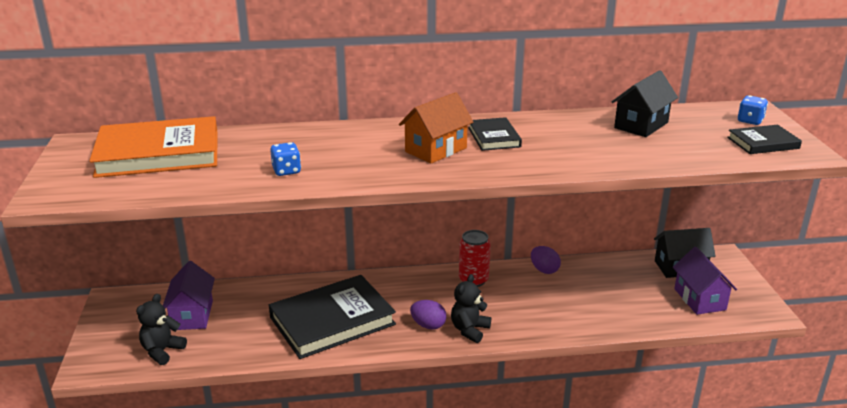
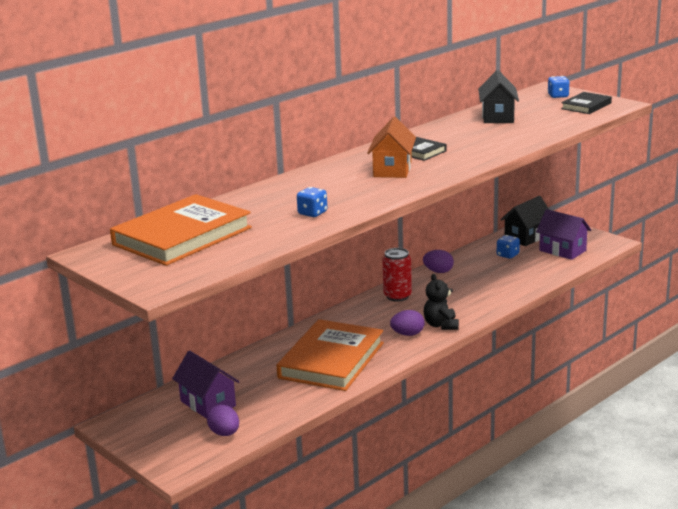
camera: 35 degrees left, 5 degrees down
(162, 351) = (224, 433): black teddy bear -> purple egg
(332, 321) = (331, 360): black book -> orange book
(634, 280) = (507, 255): none -> blue dice

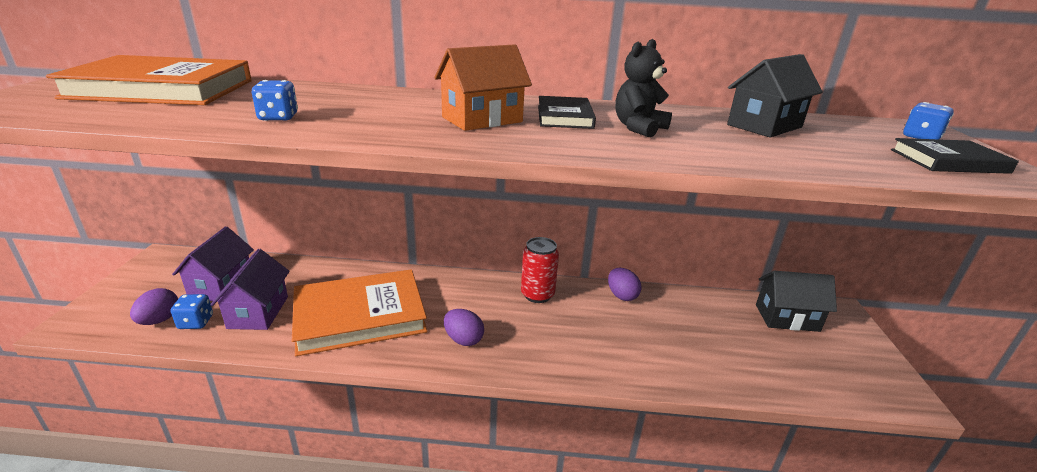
camera: 45 degrees right, 5 degrees up
(441, 325) = (509, 354): black teddy bear -> black teddy bear (638, 128)
(507, 255) = (728, 324): blue dice -> blue dice (196, 322)
(562, 250) = (810, 362): purple house -> purple house (258, 312)

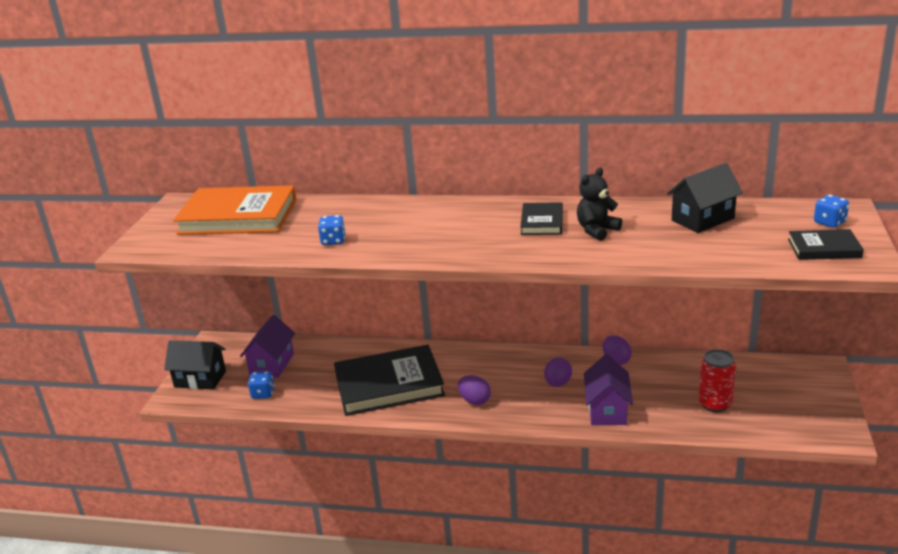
camera: 10 degrees right, 0 degrees up
(159, 320) = (235, 393): purple egg -> purple egg (558, 383)
(258, 312) = (308, 384): purple house -> purple house (607, 410)
(360, 316) = (389, 385): orange book -> black book
(482, 119) = (478, 231): orange house -> none
(537, 295) = (539, 362): red can -> red can (715, 404)
(787, 318) = (766, 375): black house -> black house (200, 379)

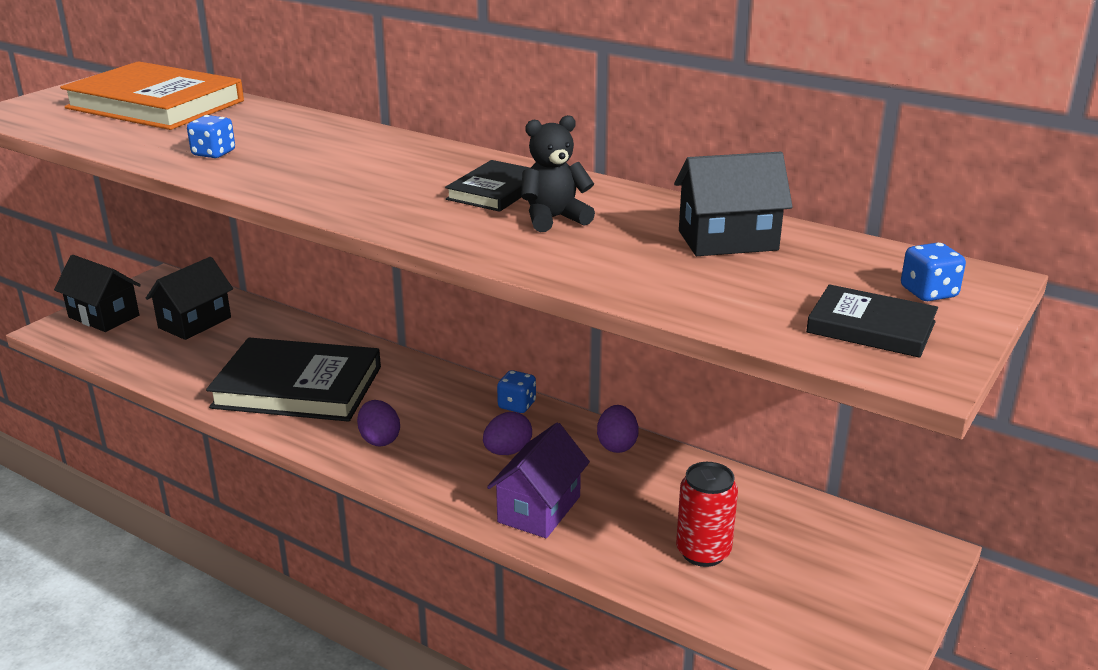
camera: 20 degrees right, 0 degrees up
(263, 394) = (149, 353): blue dice -> blue dice (517, 405)
(272, 364) = (195, 322): purple house -> black house

